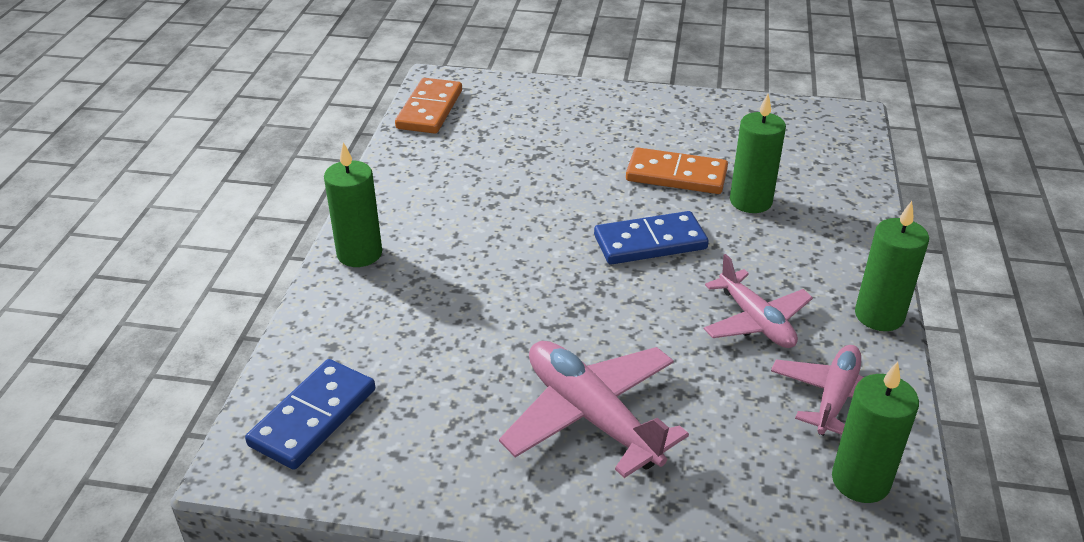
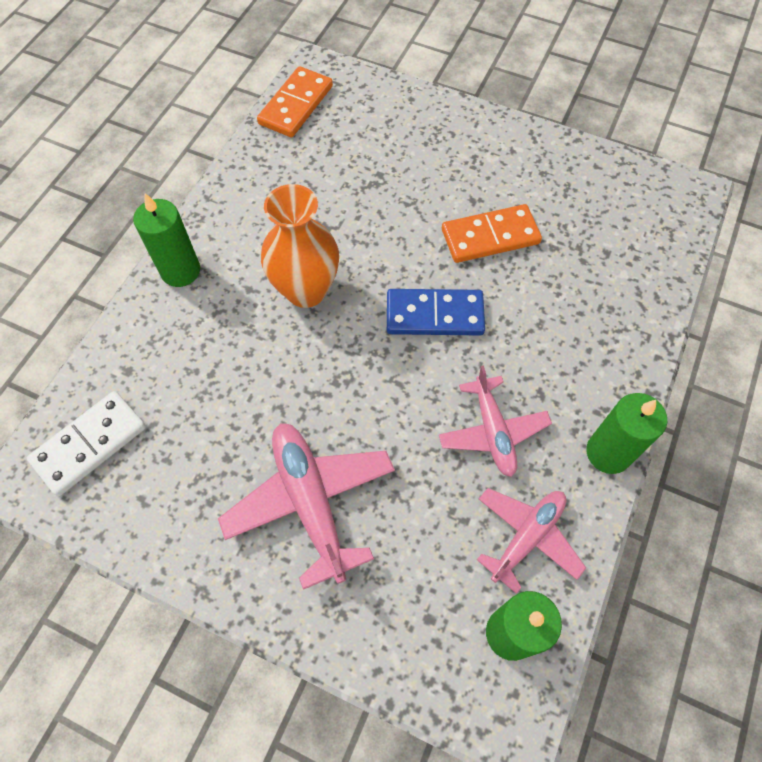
camera: 15 degrees right, 25 degrees up
(313, 417) = (89, 444): blue domino -> white domino
(505, 246) = (306, 290): none -> orange vase
(676, 175) = (490, 237): orange domino -> orange domino turned 45 degrees counterclockwise
(750, 201) = (547, 285): green candle -> none

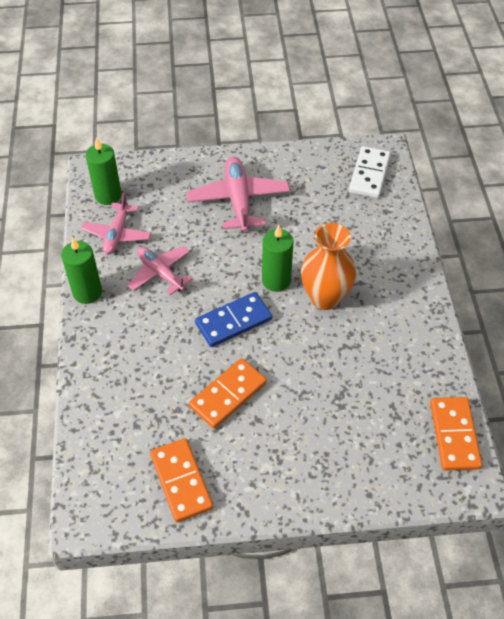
camera: 150 degrees right, 10 degrees down
(180, 271) = (411, 272): green candle -> green candle (276, 280)
(310, 502) = (238, 200): pink plane -> pink plane turned 135 degrees counterclockwise
(581, 181) = (181, 481): none -> orange domino

